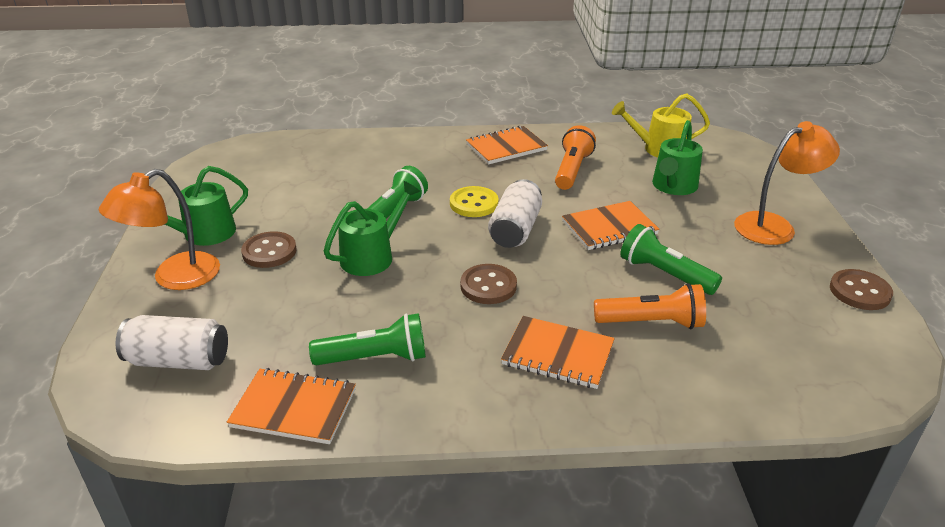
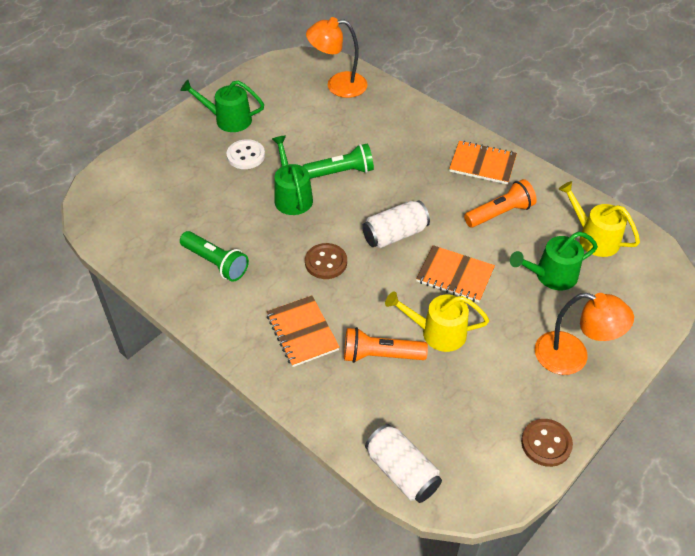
camera: 45 degrees right, 15 degrees up
(174, 278) = (185, 142): orange lamp -> orange lamp (338, 85)
(179, 360) = (135, 197): white can -> white can (402, 472)
(269, 252) = (246, 156): brown button -> white button
(294, 408) = (151, 262): orange notebook -> none
(372, 256) = (292, 196): green watering can -> green watering can turned 105 degrees counterclockwise
(474, 204) = (397, 197): yellow button -> none
(651, 322) = (380, 355): orange flashlight -> orange flashlight turned 135 degrees clockwise
(664, 274) = (437, 332): green flashlight -> yellow watering can

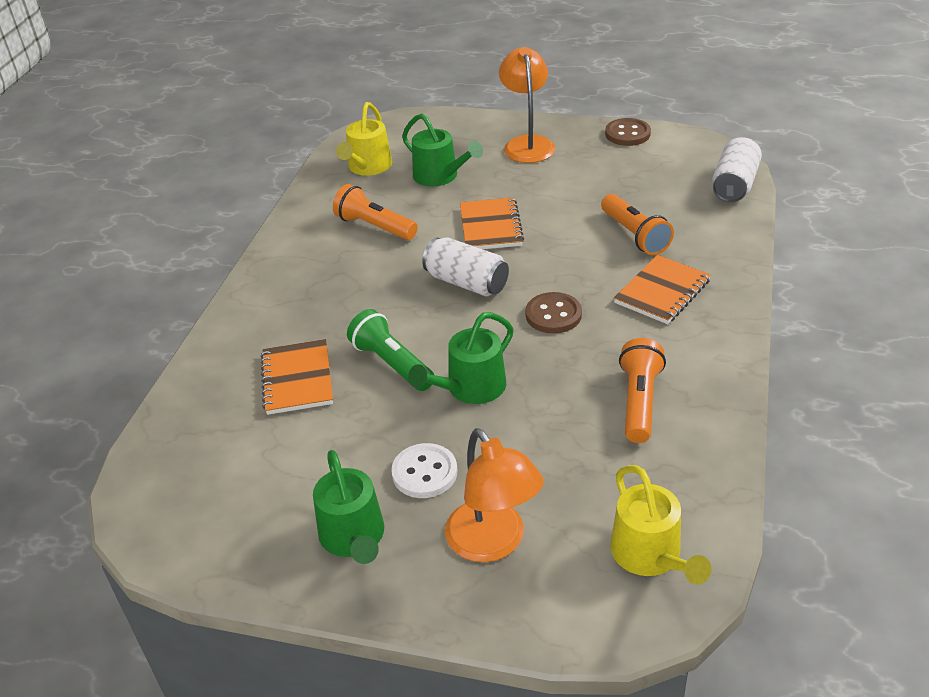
camera: 115 degrees left, 10 degrees down
(216, 263) = (639, 401): green flashlight -> orange flashlight
(338, 85) = (196, 446): orange lamp -> orange lamp (493, 543)
(437, 332) = (573, 214): yellow watering can -> yellow watering can (650, 555)
(482, 164) = (299, 261): orange notebook -> orange notebook (297, 379)

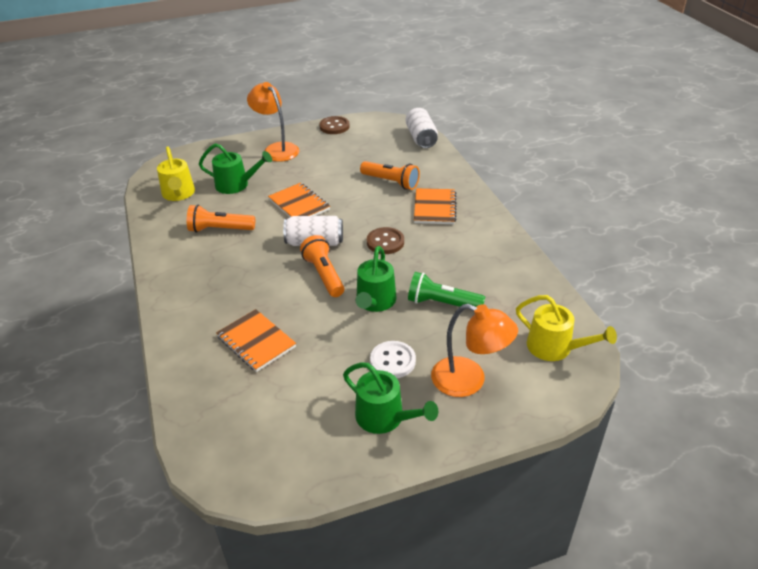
camera: 35 degrees left, 0 degrees up
(391, 364) = (311, 307): green flashlight -> green flashlight (442, 303)
(639, 401) = (476, 271): orange flashlight -> orange flashlight (324, 275)

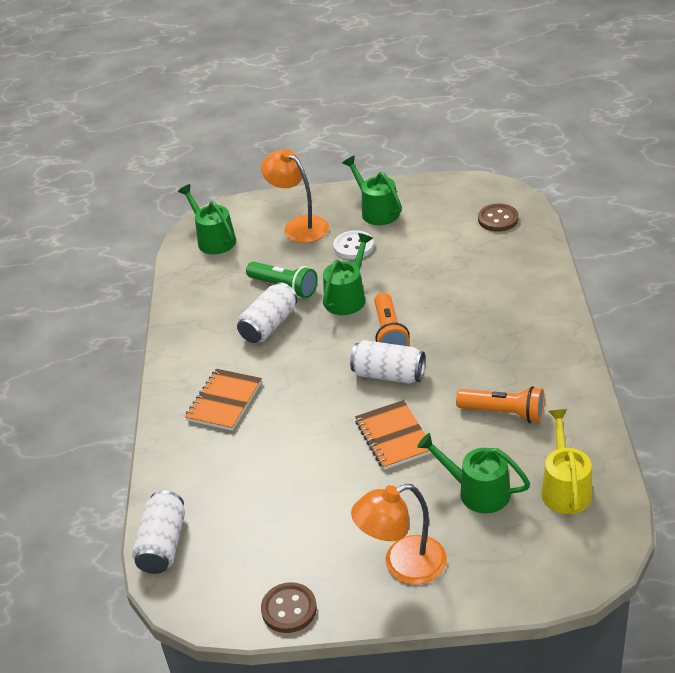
camera: 160 degrees left, 0 degrees up
(256, 342) = (471, 276): orange notebook -> none
(277, 149) = (403, 565): orange lamp -> orange lamp turned 90 degrees clockwise
(385, 242) = (307, 362): brown button -> brown button (498, 219)
(391, 182) = (256, 455): orange flashlight -> none
(435, 266) = (269, 325): none -> white can
(555, 348) = (213, 240): yellow watering can -> green watering can

